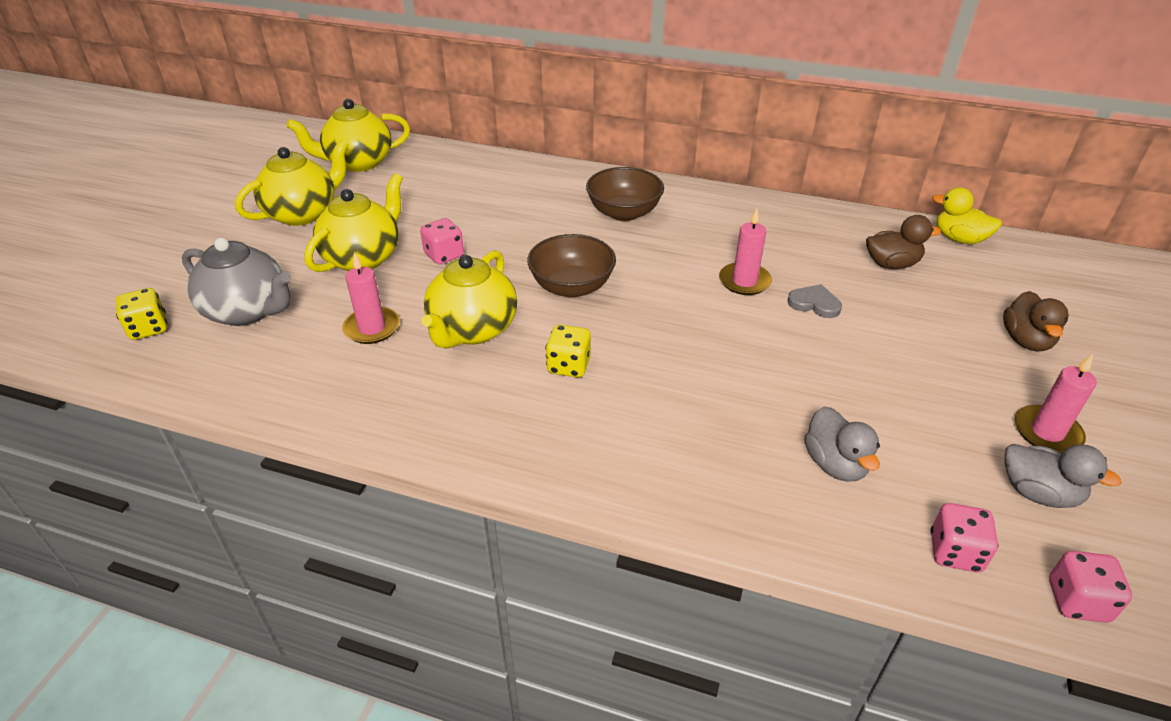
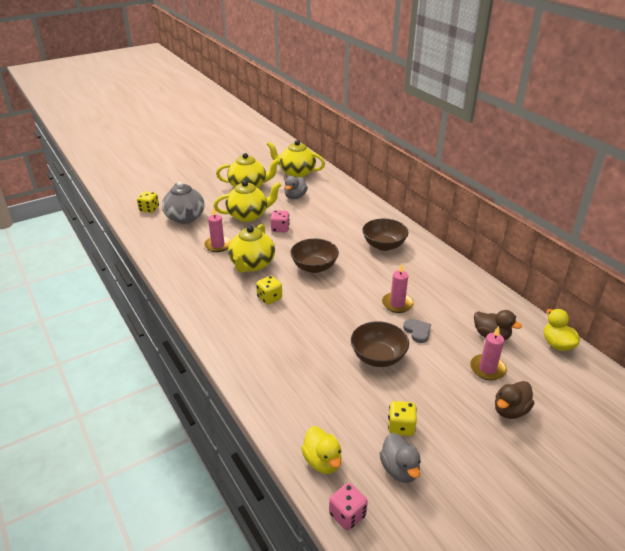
camera: 40 degrees right, 5 degrees down
(472, 330) = (252, 264): yellow teapot -> yellow teapot turned 45 degrees counterclockwise
(818, 364) = (378, 357): none -> brown bowl
(835, 464) = (323, 398): grey duck -> grey duck (295, 197)
(955, 552) = (322, 461): pink dice -> yellow duck
(965, 437) = (401, 427): none -> yellow dice
(1047, 432) = (448, 452): pink candle -> pink candle (487, 369)

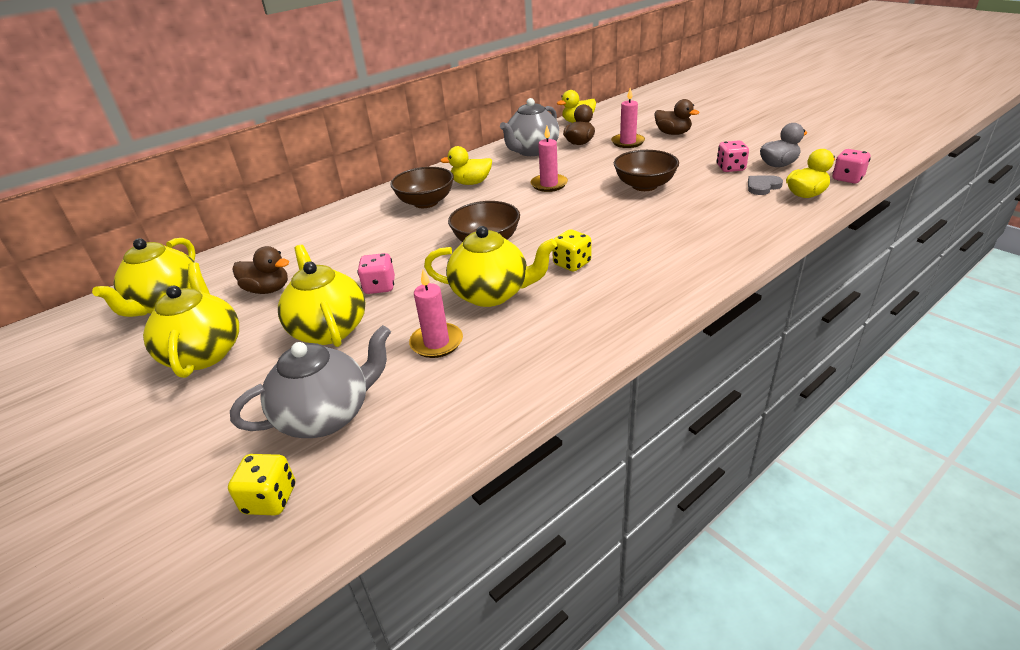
camera: 95 degrees left, 0 degrees up
(295, 197) = (268, 290): grey duck -> brown duck
(401, 427) = (730, 168): yellow dice -> pink dice
(412, 266) = (471, 183): none -> yellow duck
(417, 331) = (591, 171): grey heart -> grey heart (762, 187)
(475, 303) = (532, 151): none -> grey teapot

